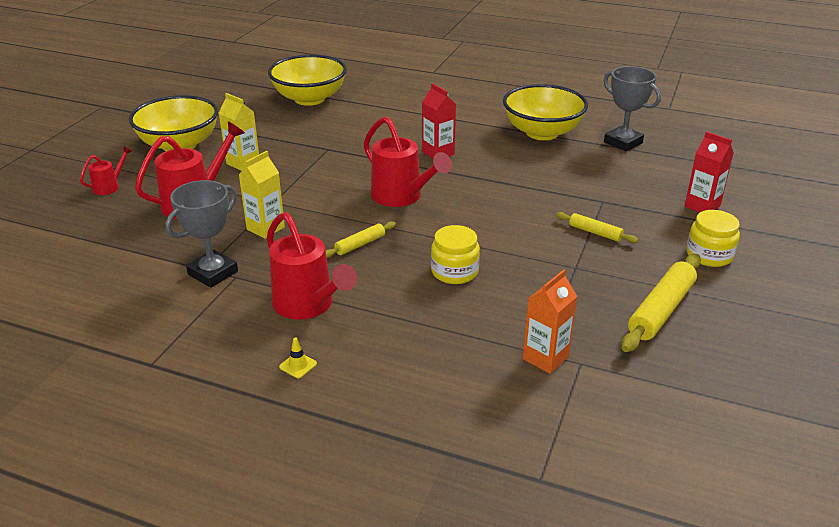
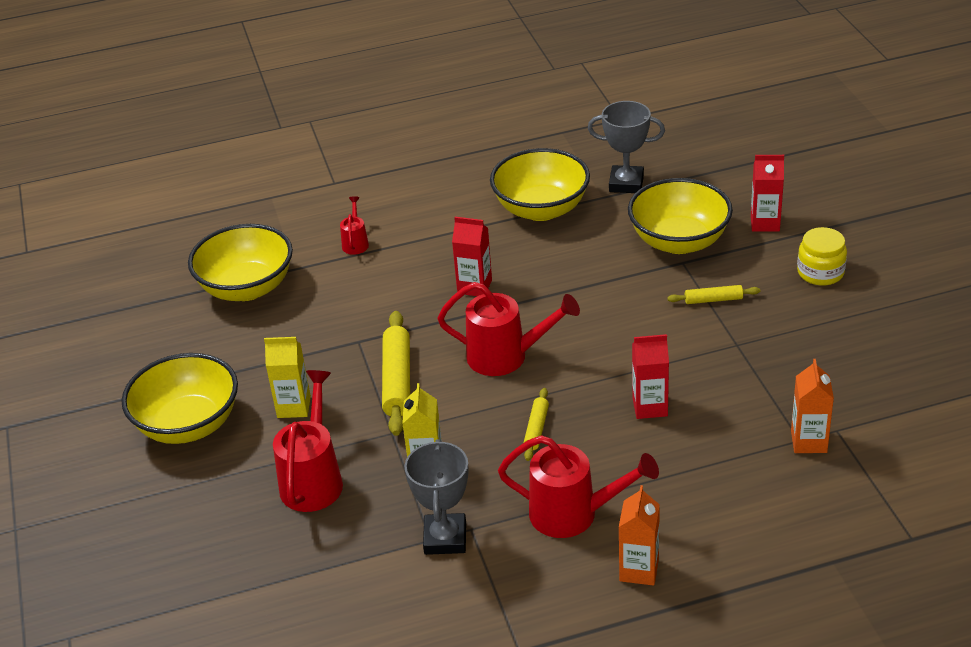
camera: 35 degrees left, 5 degrees up
(109, 186) = (190, 516): red watering can -> red watering can (355, 243)
(298, 365) = (639, 570): yellow traffic cone -> orange carton
(454, 272) = (650, 407): yellow jar -> red carton
(617, 188) = (679, 241): none -> yellow bowl
(661, 310) = (840, 347): yellow rolling pin -> yellow rolling pin (397, 380)

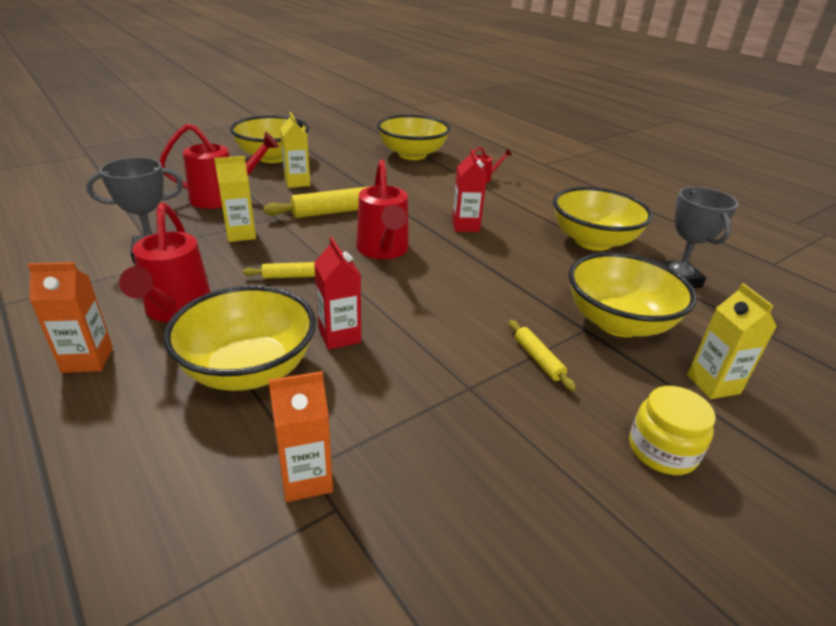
camera: 65 degrees right, 5 degrees down
(681, 466) = (249, 369): none -> yellow bowl
(765, 223) = (713, 384): red carton -> yellow carton

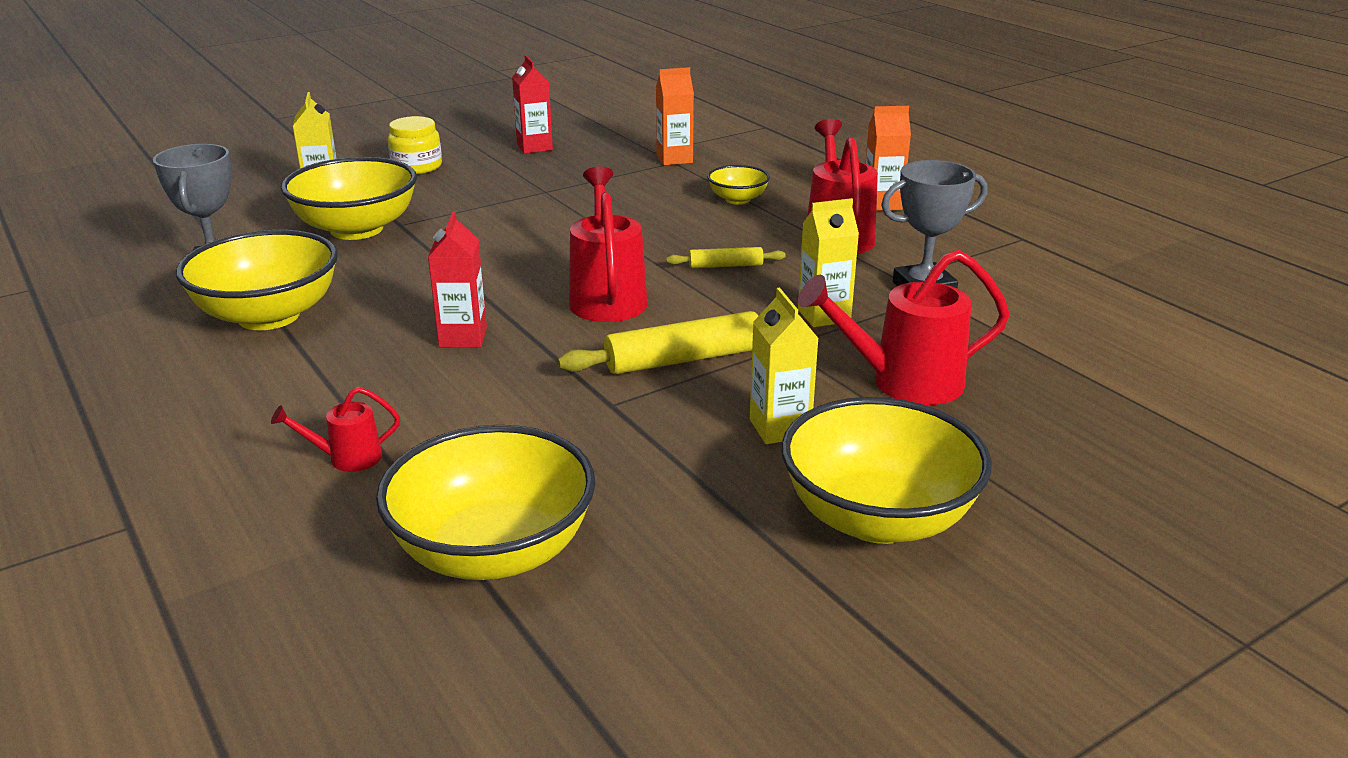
camera: 175 degrees left, 5 degrees down
(249, 369) = (737, 199): yellow bowl -> yellow bowl, size x0.51
(339, 336) = (660, 218): red carton -> red carton (534, 147)
(538, 359) = (470, 205): yellow rolling pin -> none

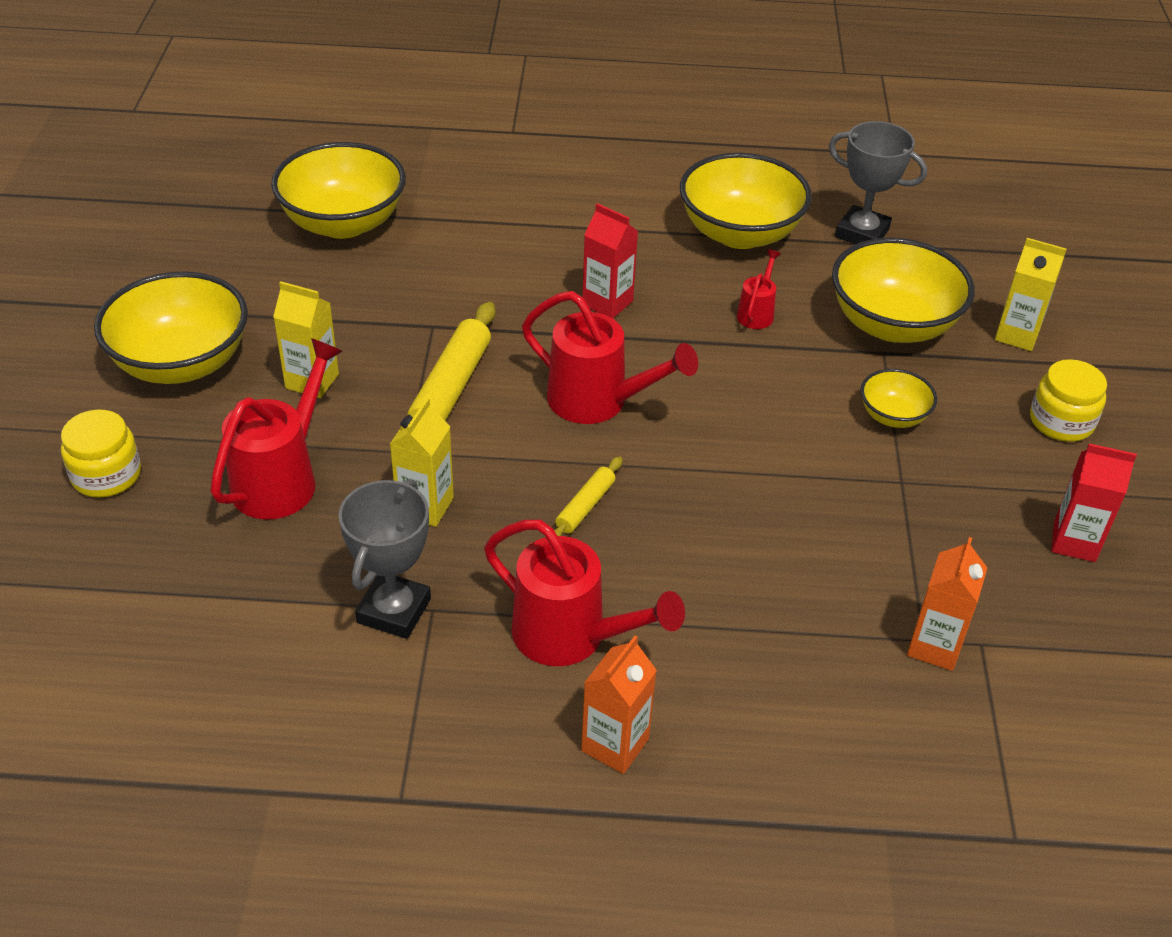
camera: 125 degrees right, 15 degrees up
(347, 458) = (497, 208): red watering can -> red watering can (757, 313)
(737, 199) = (745, 620): yellow bowl -> yellow bowl (893, 416)
(1057, 467) = (106, 475): none -> yellow jar

